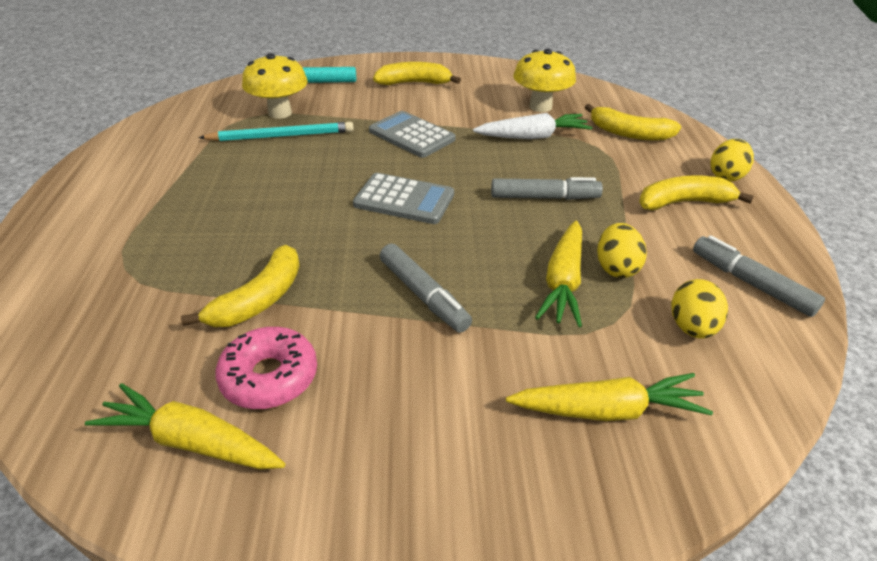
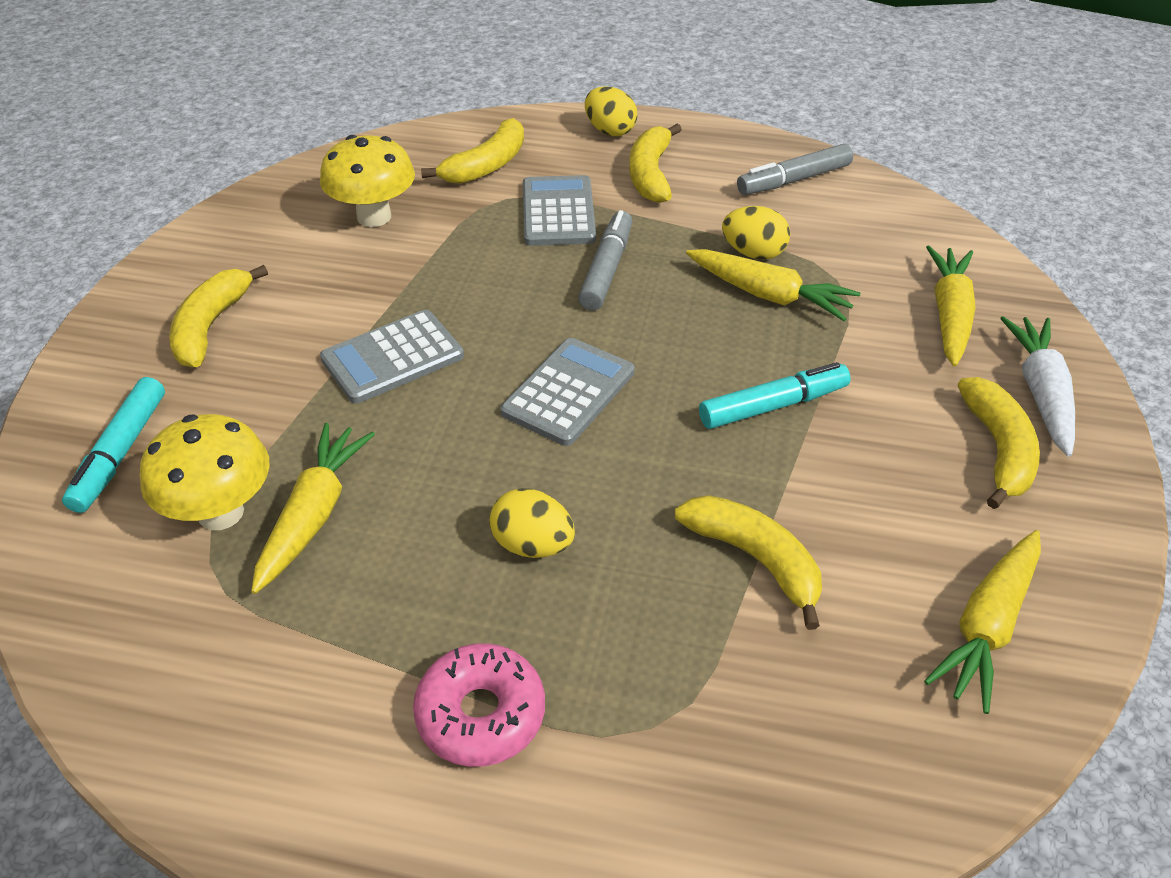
camera: 75 degrees left, 5 degrees up
(269, 377) = (894, 554): pink donut -> pink donut (481, 714)
(281, 136) = (314, 514): turquoise pencil -> yellow carrot
(412, 452) = (998, 449): none -> yellow banana
(423, 295) = (773, 405): grey marker -> turquoise marker
(533, 136) = (455, 243): white carrot -> white carrot (1040, 392)
(597, 168) = (558, 212): none -> grey calculator
(691, 327) = (850, 234): yellow egg -> yellow egg (532, 545)

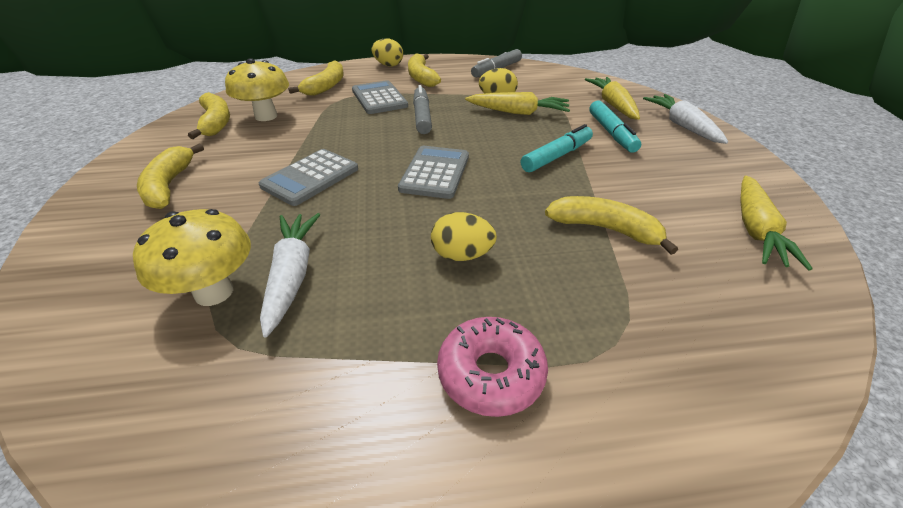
camera: 20 degrees left, 5 degrees down
(120, 453) = (113, 273): turquoise marker -> turquoise marker (611, 133)
(314, 514) = (292, 275): yellow carrot -> white carrot
(998, 449) = (685, 151): yellow banana -> yellow banana (216, 123)

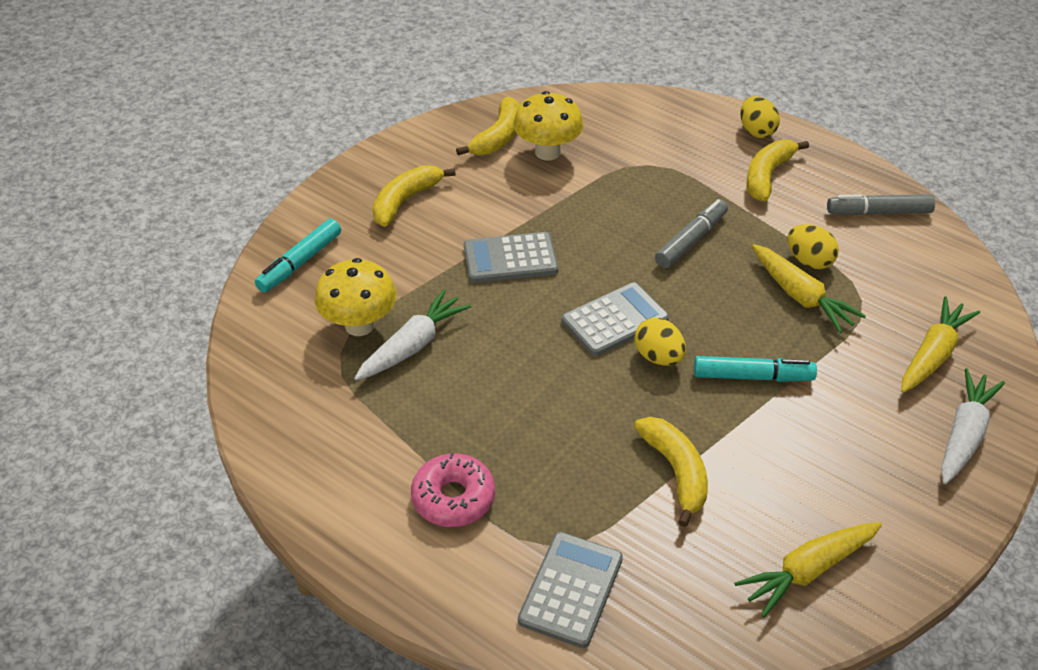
camera: 45 degrees right, 5 degrees up
(326, 86) = (647, 134): yellow banana -> none
(379, 98) = (680, 186): grey calculator -> grey calculator (571, 589)
(462, 255) = (537, 411): yellow egg -> yellow egg (658, 357)
(611, 133) = (860, 388): turquoise marker -> turquoise marker (300, 263)

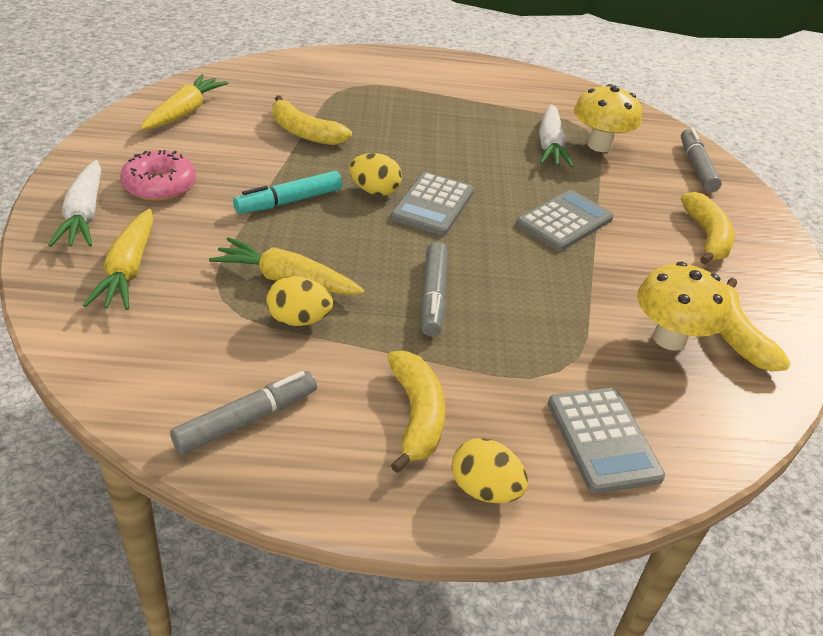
camera: 140 degrees right, 5 degrees down
(300, 263) = (696, 167): turquoise marker -> grey marker
(453, 498) = (427, 88): pink donut -> pink donut (160, 186)
(571, 589) = (323, 74): grey calculator -> grey calculator (603, 440)

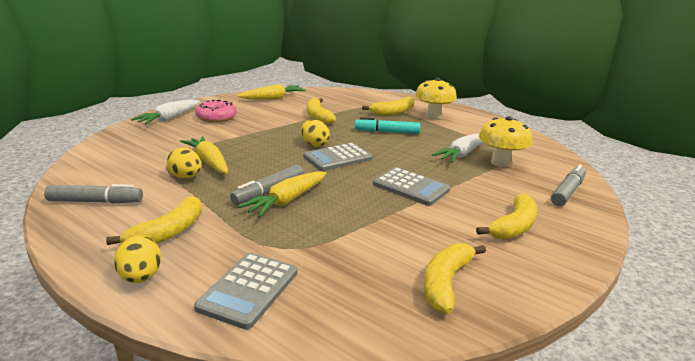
camera: 40 degrees right, 15 degrees down
(128, 270) = (151, 139): yellow carrot -> yellow carrot (287, 201)
(289, 201) = (263, 137): turquoise marker -> turquoise marker (387, 132)
(388, 92) = (393, 112): none -> yellow banana
(564, 221) = (411, 187): grey calculator -> grey calculator turned 45 degrees clockwise
(669, 338) = (387, 263): yellow mushroom -> yellow mushroom (433, 116)

